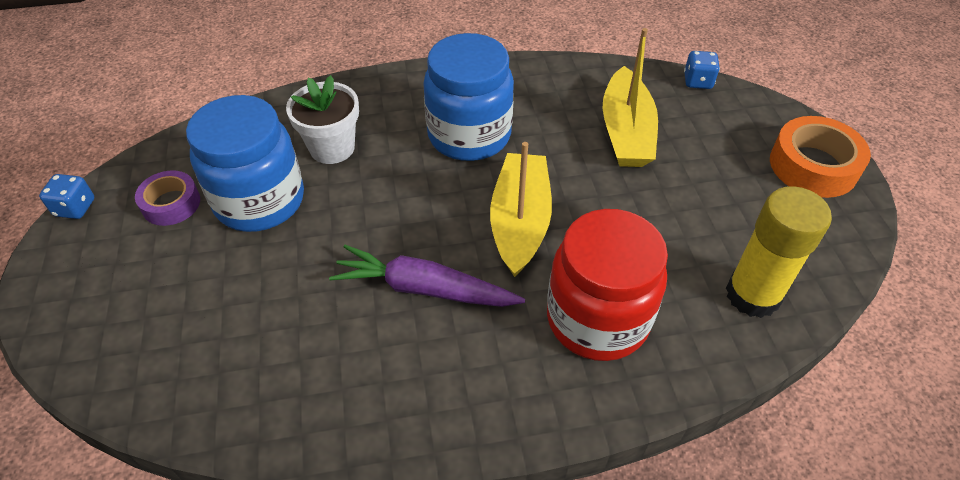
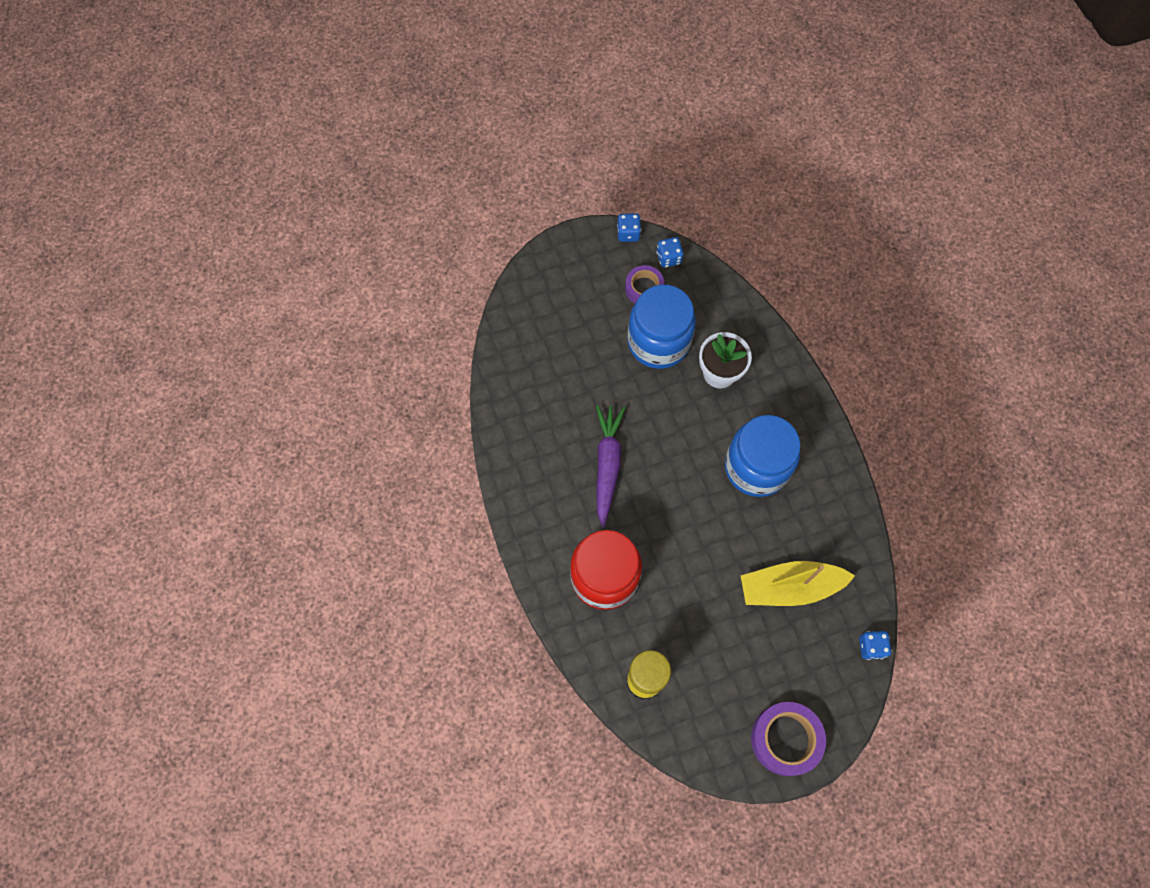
camera: 80 degrees right, 20 degrees up
(142, 171) = (668, 258): none -> blue dice
(520, 222) = (676, 517): yellow boat -> none
(813, 166) = (785, 739): orange tape -> purple tape

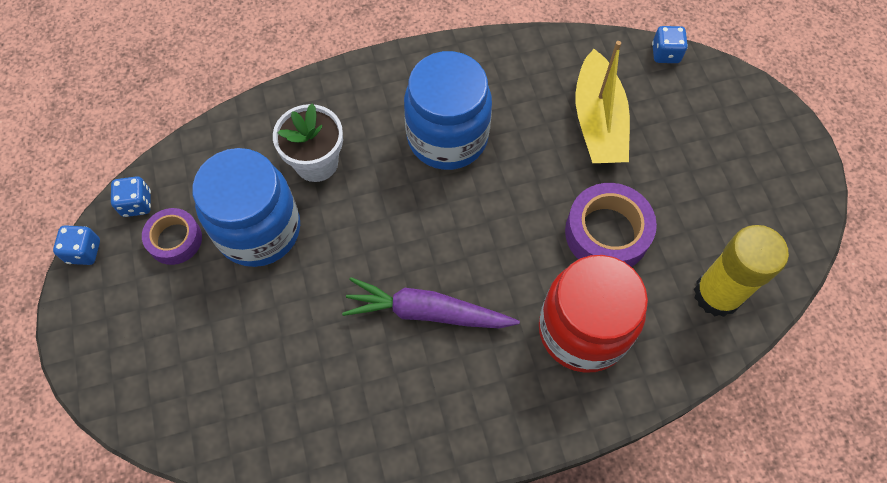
camera: 85 degrees left, 5 degrees down
(785, 739) = (774, 149): purple tape -> purple tape (607, 233)

